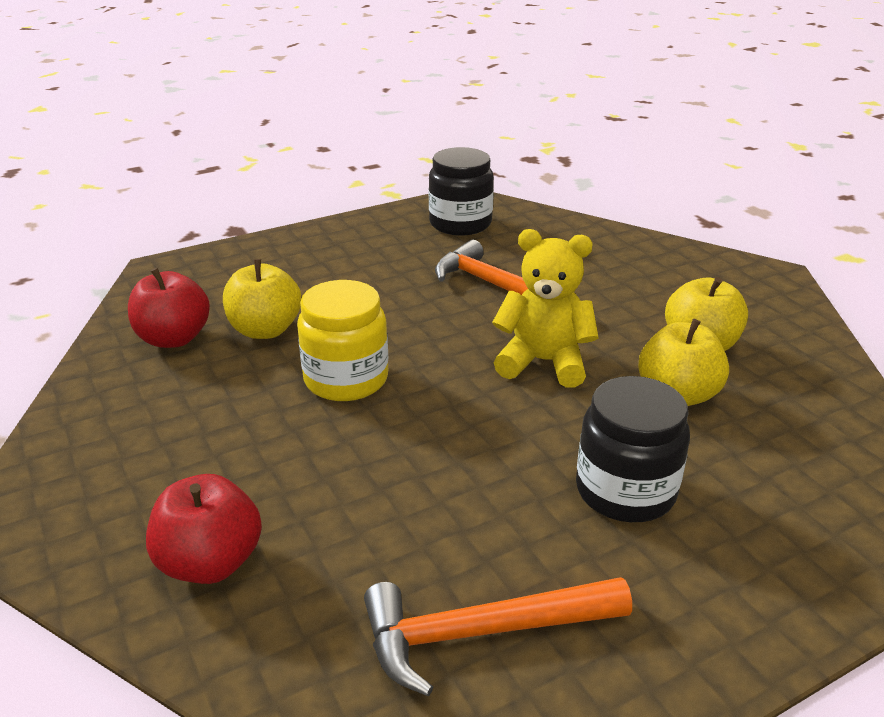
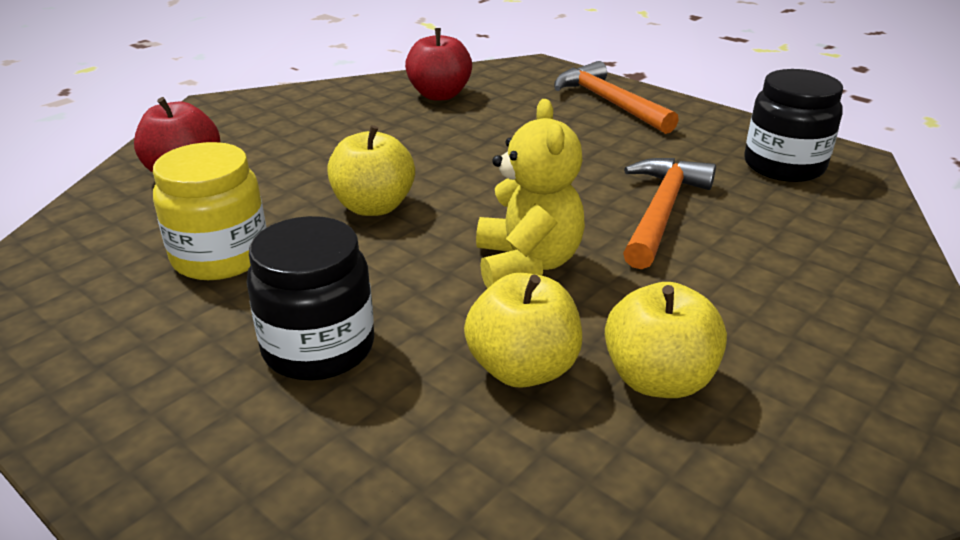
camera: 70 degrees right, 0 degrees up
(265, 330) = (478, 122): yellow apple -> yellow apple (374, 207)
(346, 379) = (427, 170): yellow jar -> yellow jar (220, 256)
(481, 632) = (116, 293): orange hammer -> orange hammer (609, 102)

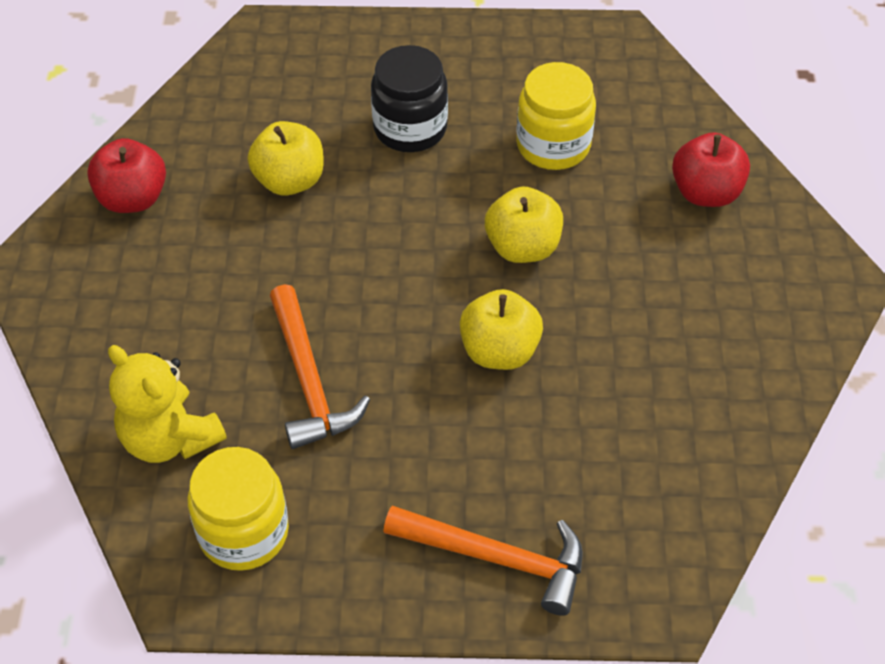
camera: 140 degrees right, 20 degrees up
(439, 95) = (678, 448): red apple -> red apple (133, 198)
(527, 264) = (358, 259): yellow teddy bear -> yellow teddy bear (170, 438)
(658, 379) = (212, 217): yellow apple -> yellow apple (499, 351)
(783, 166) = (243, 532): black jar -> yellow jar

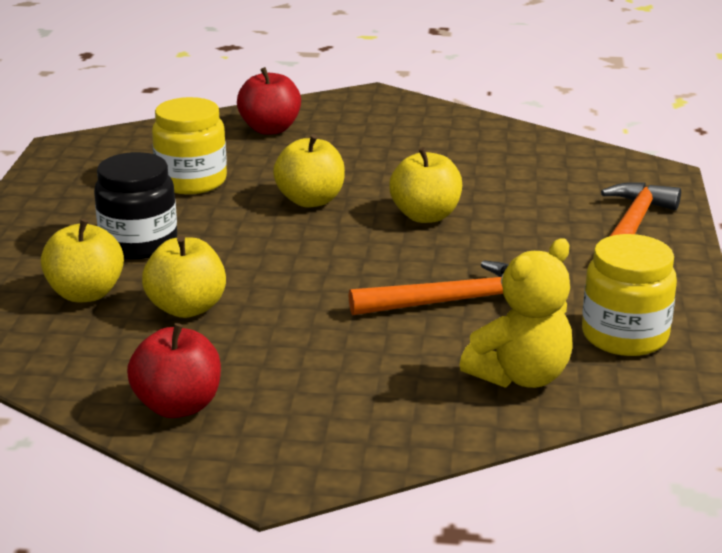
camera: 85 degrees left, 25 degrees down
(313, 110) = (86, 294): none -> yellow apple

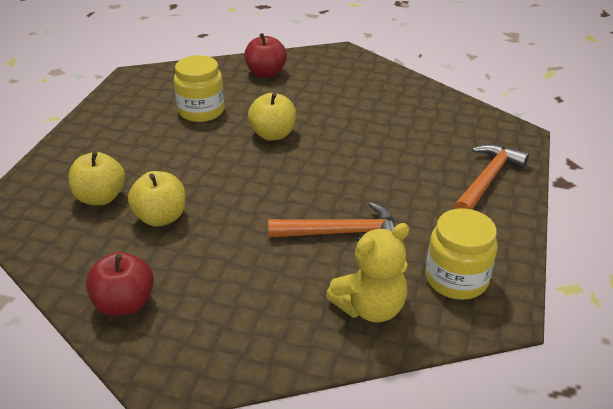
camera: 10 degrees right, 10 degrees up
(139, 243) = (150, 159): black jar -> none
(425, 216) = (346, 155): yellow apple -> none

